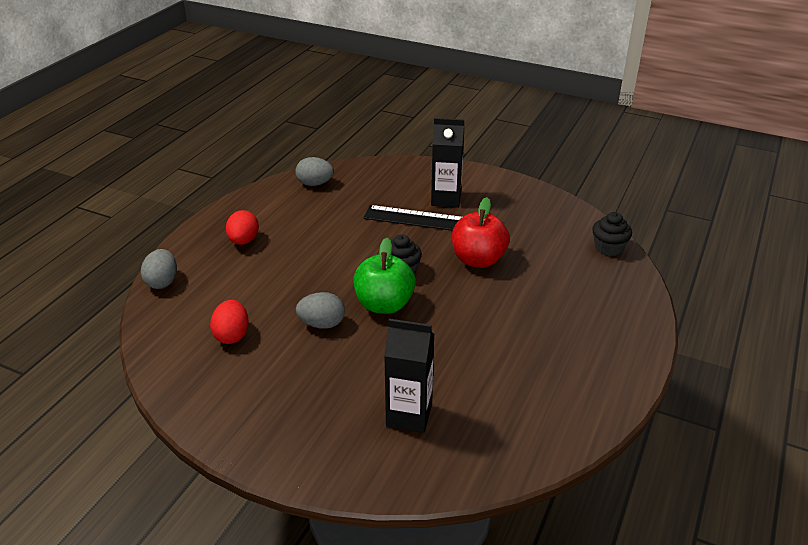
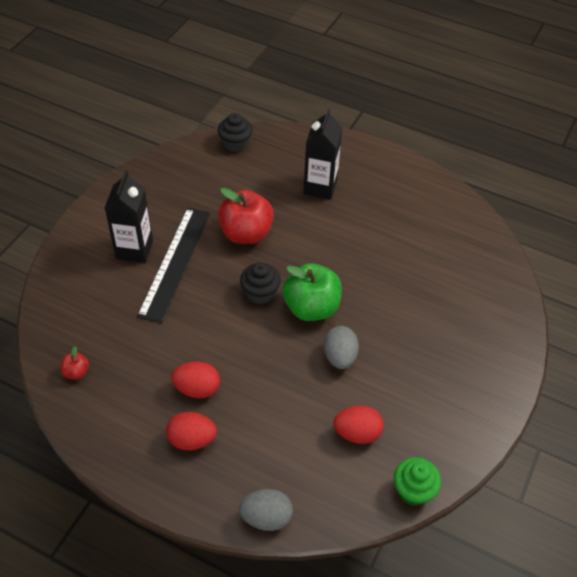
camera: 90 degrees left, 15 degrees up
(161, 372) = (413, 490): none -> green cupcake
(293, 241) = (197, 389): none -> red egg
(315, 184) = (76, 372): grey egg -> red apple
(409, 415) = (449, 294): black carton -> black carton (320, 187)

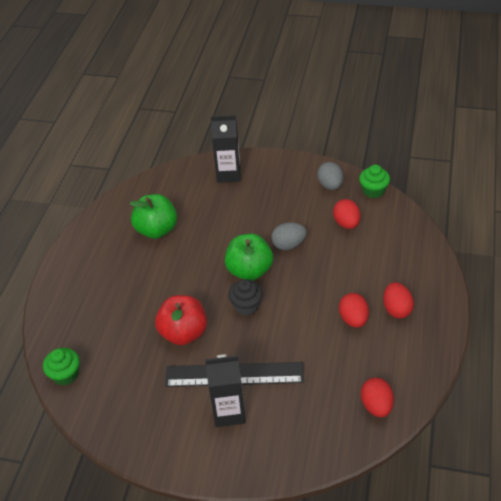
camera: 100 degrees left, 5 degrees down
(76, 372) = (376, 406): red apple -> red egg
(235, 143) = (65, 374): black cupcake -> green cupcake
(266, 517) = (430, 254): grey egg -> grey egg (330, 185)
(320, 187) = (113, 295): black carton -> black carton (228, 174)
(406, 236) = (156, 230): none -> green apple

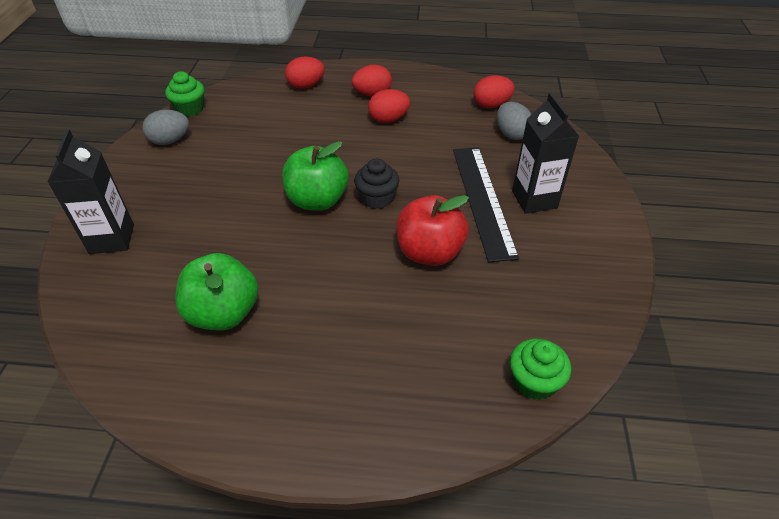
camera: 100 degrees left, 0 degrees up
(288, 245) = (273, 170): grey egg -> grey egg (511, 134)
(346, 223) = (242, 127): red egg -> red egg (306, 85)

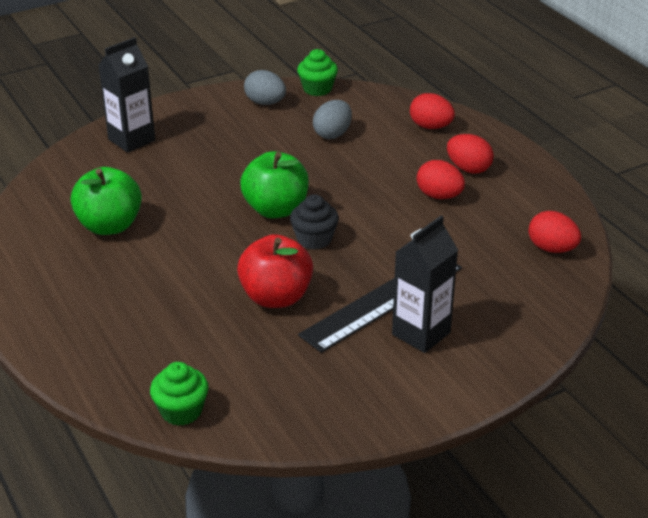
camera: 55 degrees right, 10 degrees down
(511, 134) = (515, 281): grey egg -> grey egg (332, 134)

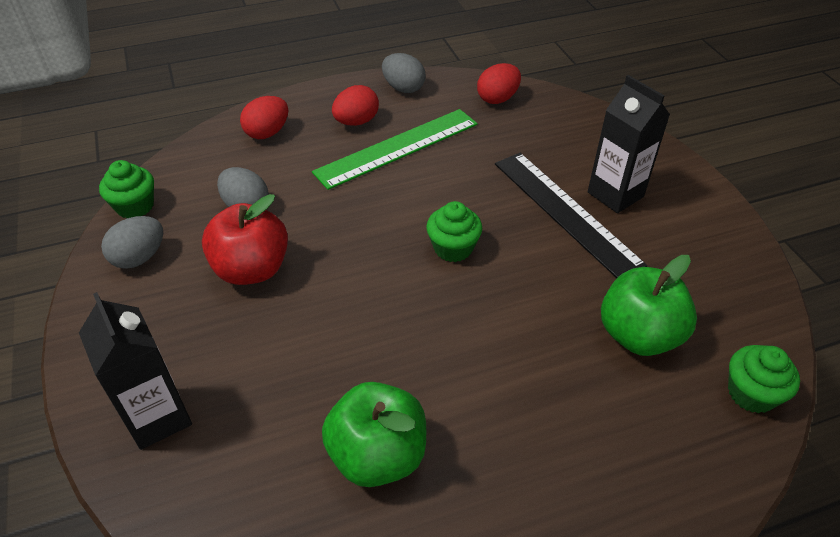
camera: 80 degrees left, 10 degrees up
(276, 209) = (387, 274): green apple -> green apple (638, 335)
(276, 297) = (554, 291): red apple -> red apple (252, 269)
(314, 239) = (453, 248): black cupcake -> green cupcake
(439, 196) = (397, 148): red egg -> green ruler
(538, 188) = (403, 88): none -> grey egg

